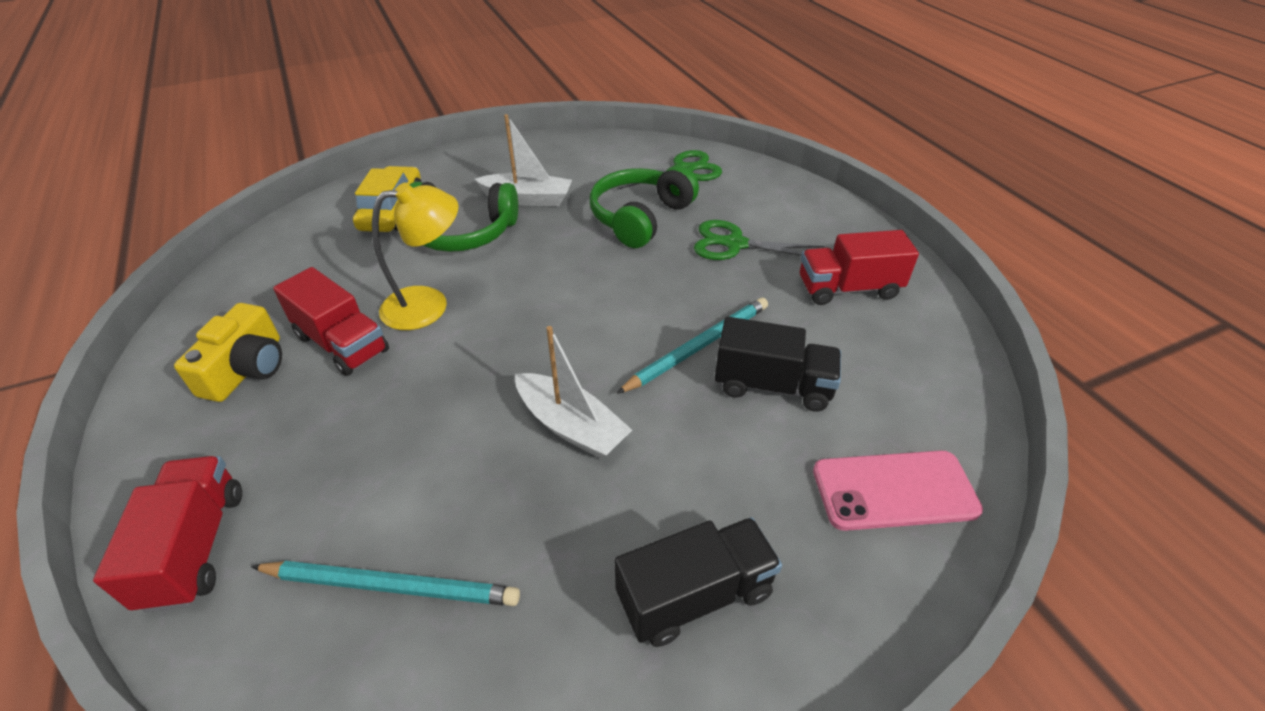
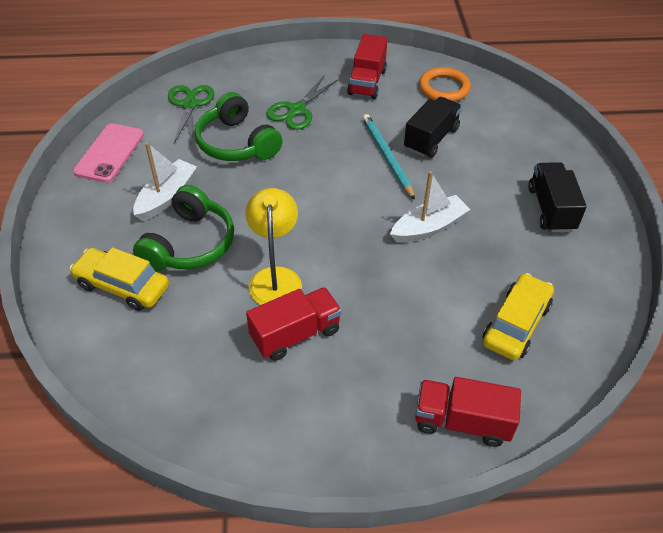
camera: 70 degrees left, 5 degrees up
(246, 369) = (296, 397): yellow camera -> none
(392, 586) = (516, 324): turquoise pencil -> yellow car
(894, 490) = (513, 125): pink phone -> pink phone (109, 153)
(913, 374) = (444, 88): none -> orange ring

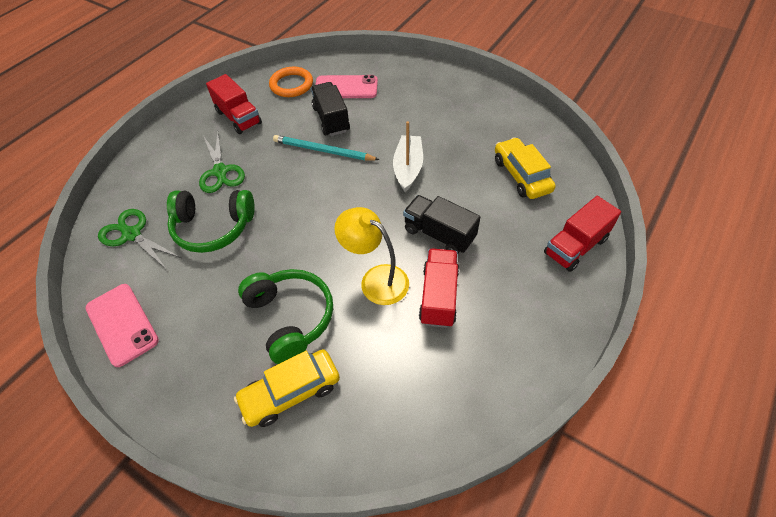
camera: 50 degrees left, 5 degrees up
(166, 197) = (221, 307): white boat -> none
(484, 124) = (346, 87): none -> pink phone
(551, 209) = (447, 104): black truck -> black truck (439, 234)

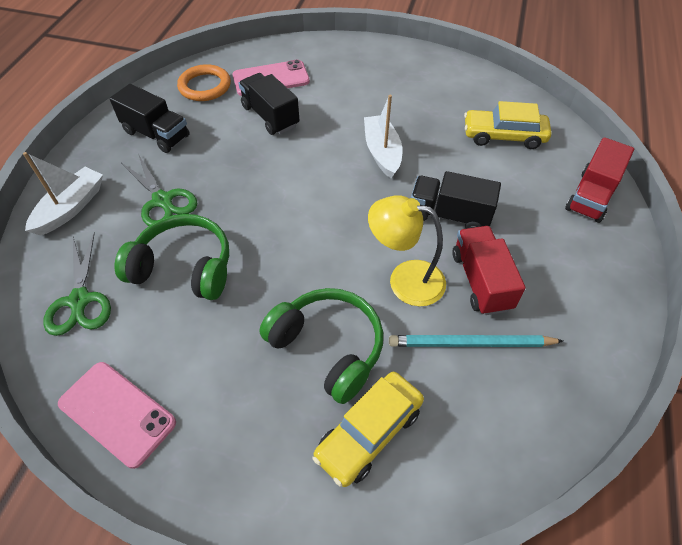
camera: 20 degrees left, 0 degrees up
(132, 234) = (80, 300): green scissors -> green scissors turned 120 degrees counterclockwise
(154, 163) = (71, 208): none -> white boat
(213, 227) = (184, 267): green headphones -> green headphones turned 150 degrees counterclockwise
(238, 117) = (156, 134): red truck -> black truck
(323, 151) = (277, 152): turquoise pencil -> turquoise pencil (470, 343)
(521, 175) = (503, 136): yellow car -> yellow car turned 45 degrees counterclockwise

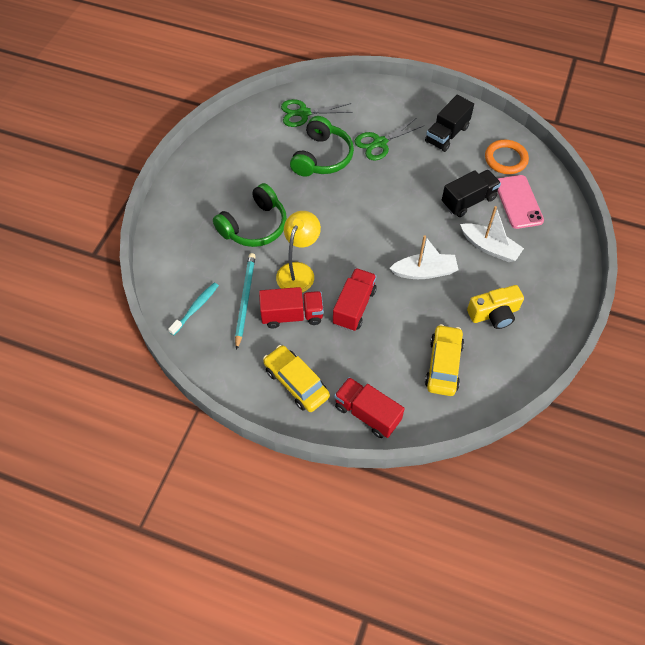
camera: 95 degrees right, 5 degrees up
(71, 208) = (376, 99): white boat -> white boat (489, 247)
(117, 413) = (231, 136): pink phone -> none
(369, 432) = (199, 241): yellow car -> yellow car (296, 383)
(427, 99) = (494, 313): none -> yellow camera
(449, 215) = (354, 307): black truck -> red truck
(505, 415) = (196, 308): none -> turquoise toothbrush

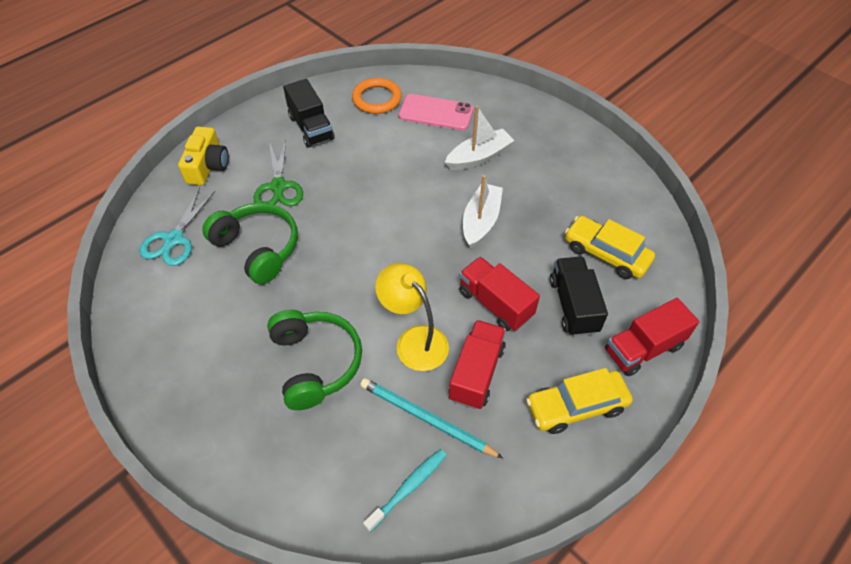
camera: 65 degrees left, 5 degrees down
(196, 308) = (408, 488): turquoise toothbrush -> turquoise toothbrush turned 75 degrees clockwise
(303, 113) = (174, 239): green scissors -> turquoise scissors
(468, 201) = (410, 148): black truck -> black truck (573, 305)
(494, 313) = (561, 187): yellow camera -> yellow camera (208, 166)

